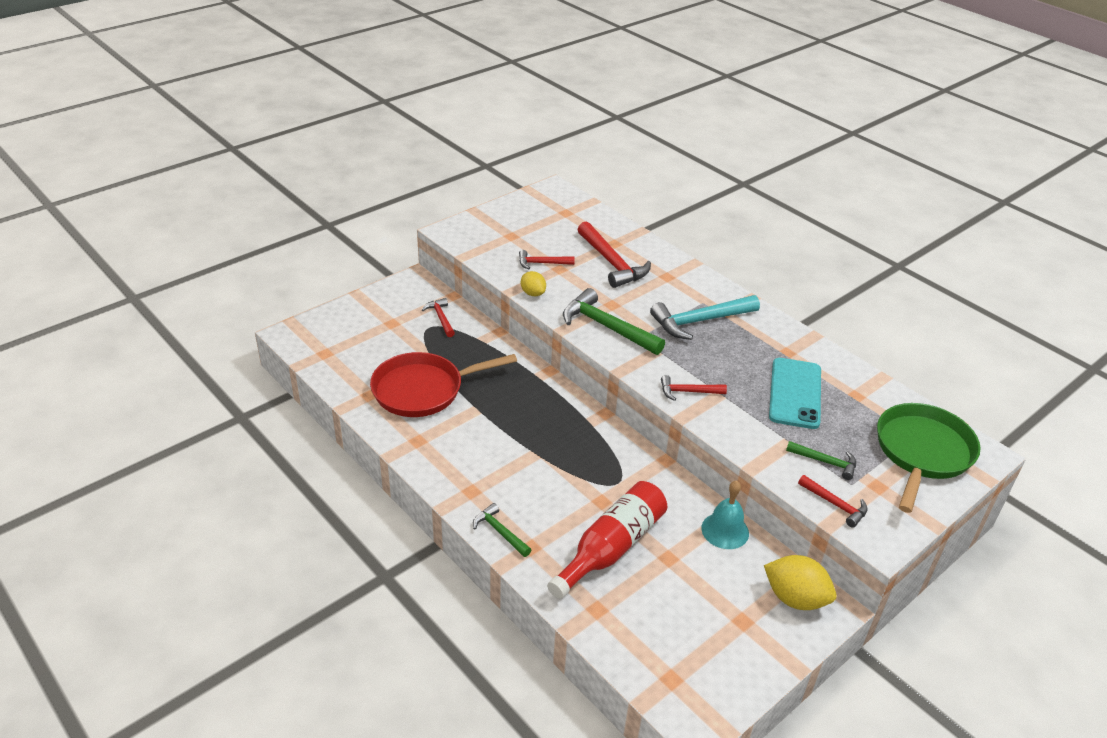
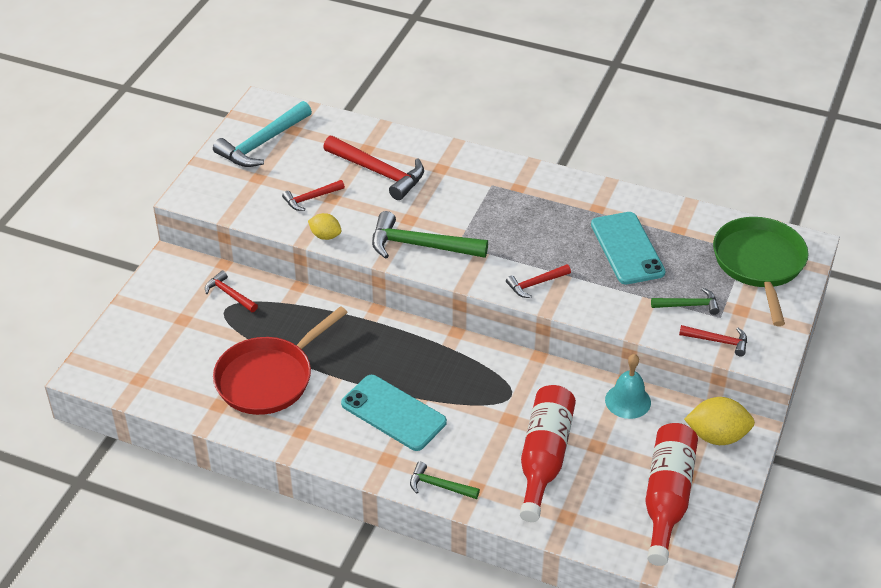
camera: 25 degrees left, 5 degrees up
(504, 456) = (393, 413): none -> turquoise phone
(699, 321) = (501, 206): turquoise hammer -> turquoise hammer (262, 143)
(707, 634) = (667, 498): none -> red bottle

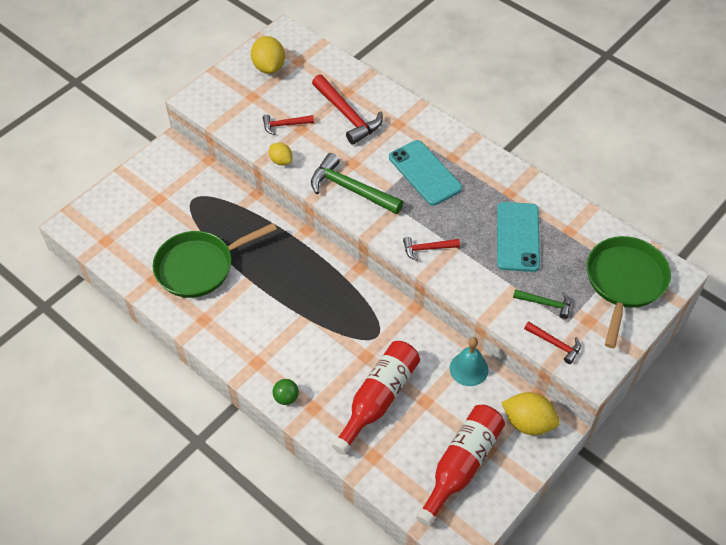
camera: 20 degrees right, 10 degrees up
(229, 294) = (201, 187): red hammer -> none
(262, 143) = (269, 67): turquoise hammer -> yellow lemon
(269, 378) = (200, 267): red pan -> green pan
(393, 413) = (279, 324): turquoise phone -> turquoise phone (425, 173)
(439, 486) = (286, 398): green hammer -> green ball

